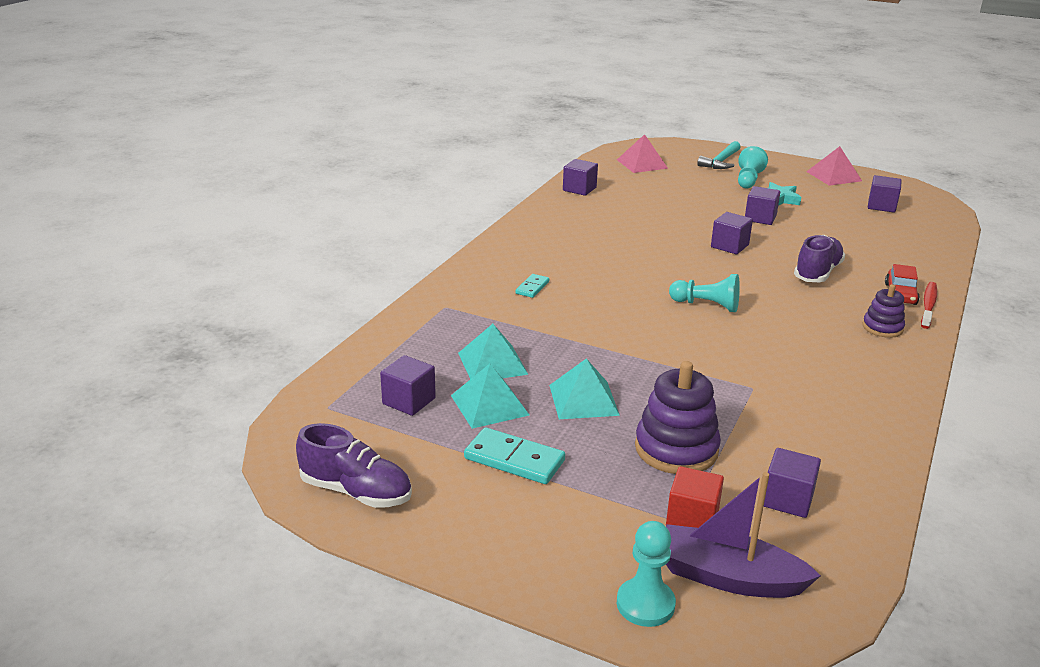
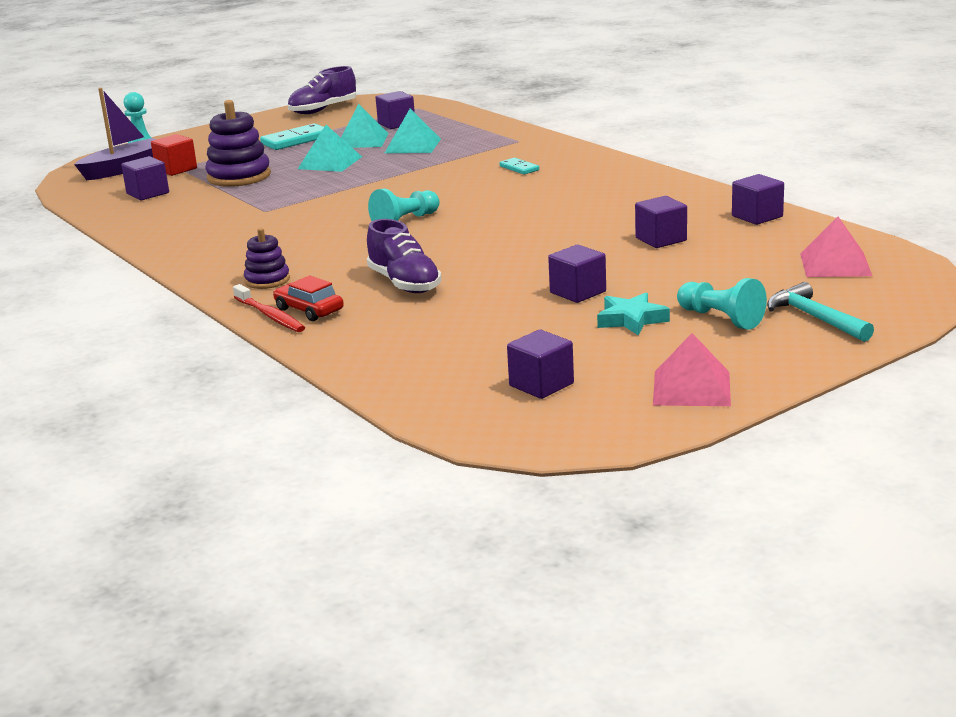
camera: 120 degrees right, 5 degrees down
(729, 246) = (517, 258): purple cube -> purple cube (661, 239)

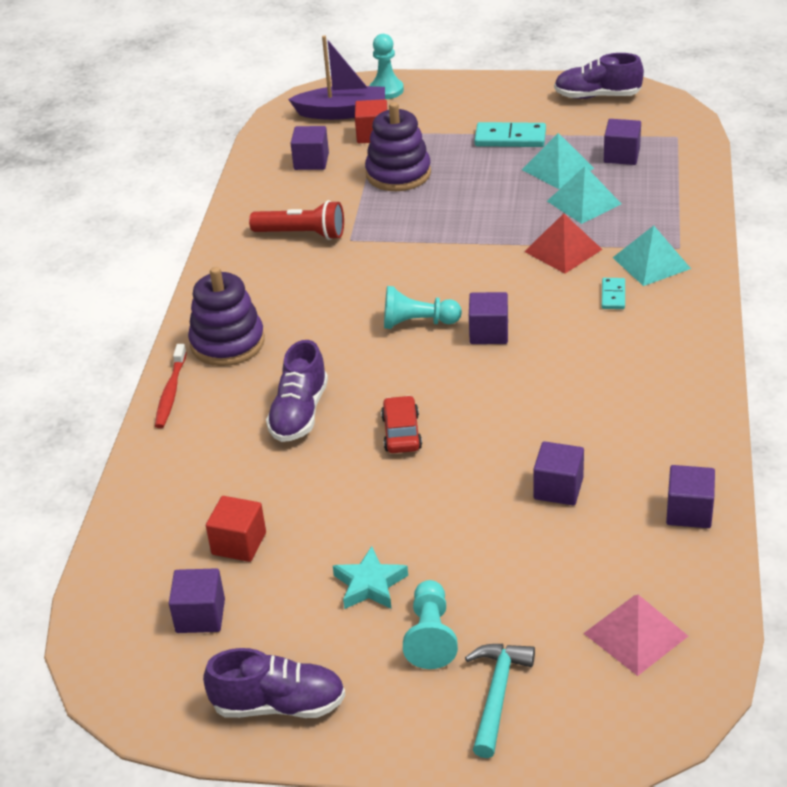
camera: 45 degrees right, 15 degrees up
(217, 221) = (302, 234): none -> red flashlight
(267, 280) = (227, 343): purple stacking toy -> purple stacking toy, size x1.73
(309, 310) = (200, 403): red car -> red car (401, 433)
(330, 162) = (487, 192): turquoise pyramid -> turquoise pyramid (651, 263)
(443, 165) = (563, 250): none -> red pyramid
(494, 347) = (239, 543): none -> red cube
(578, 292) = (389, 517): purple cube -> purple cube (489, 333)
(691, 388) = (279, 705): pink pyramid -> purple shoe

